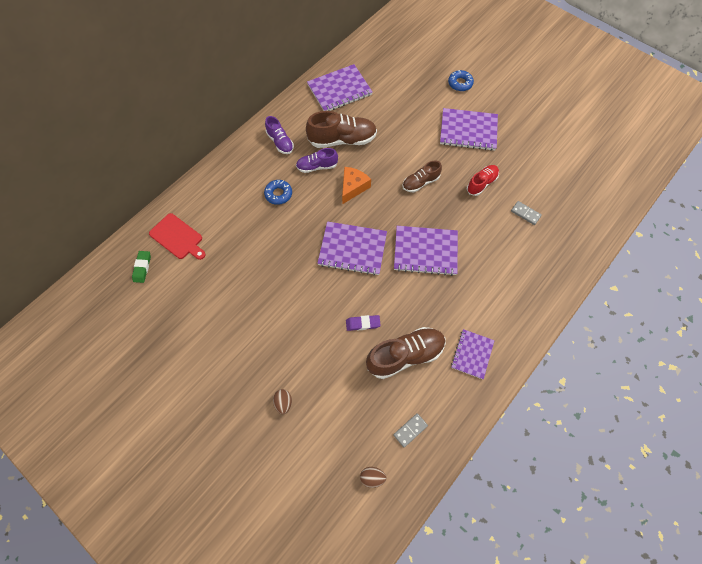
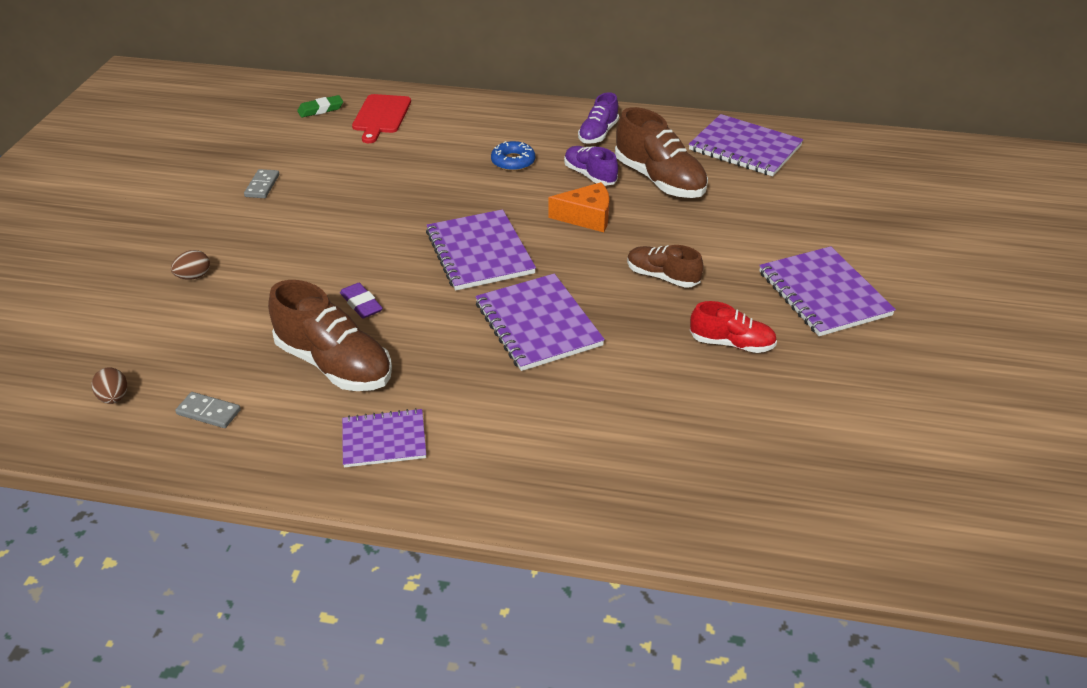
camera: 60 degrees right, 25 degrees down
(460, 83) = (910, 253): blue donut -> none
(525, 213) = (724, 418): grey domino -> grey domino (262, 186)

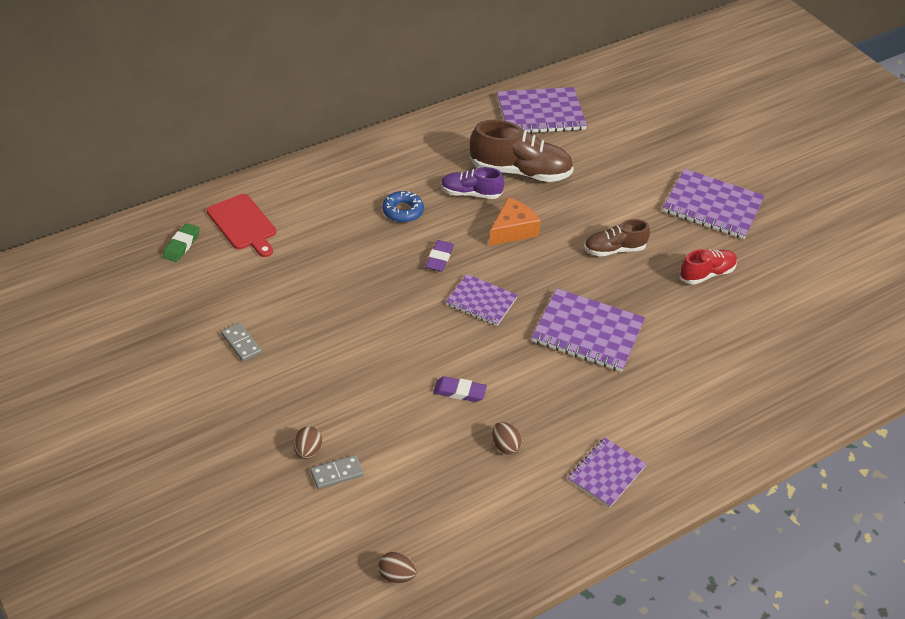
camera: 45 degrees left, 5 degrees up
(208, 412) = (476, 537): grey domino -> grey domino (337, 473)
(334, 364) = (505, 446): brown shoe -> brown egg
(480, 252) = (481, 301): purple notebook -> purple notebook, size x0.62
(492, 206) = (439, 258): none -> purple eraser
(598, 134) = (430, 153): purple shoe -> none

